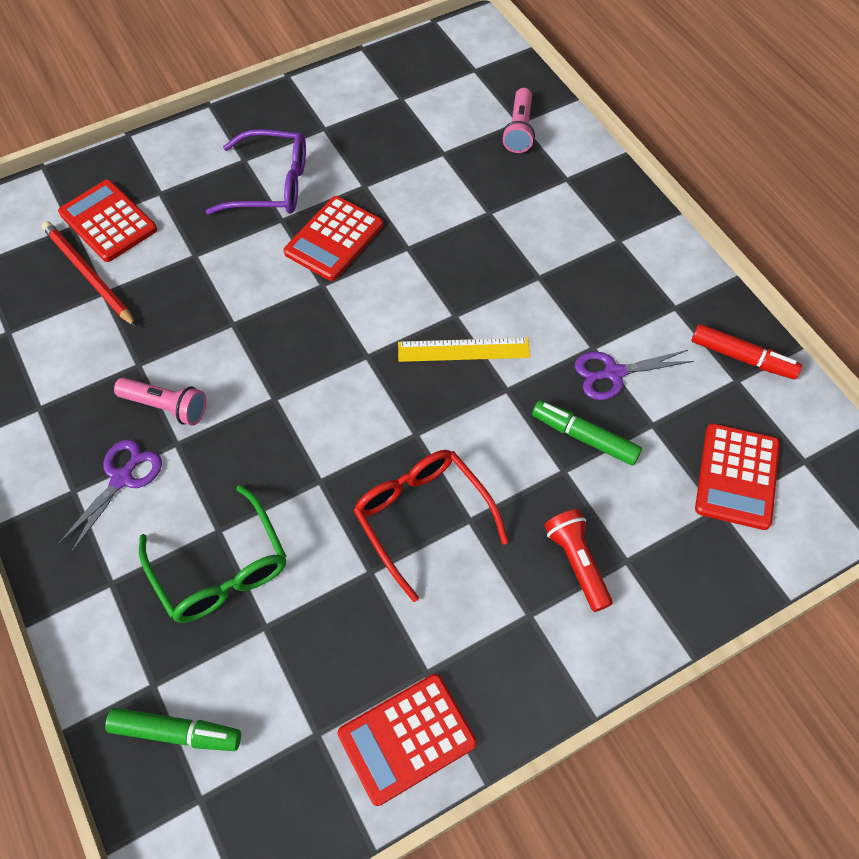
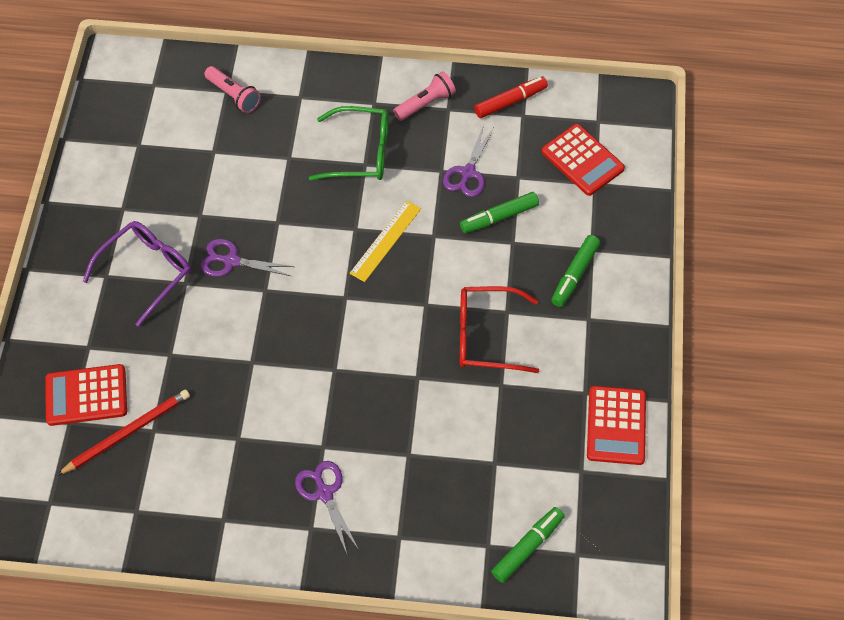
camera: 55 degrees left, 0 degrees up
(88, 275) = (127, 433): red pencil -> red pencil turned 150 degrees clockwise
(166, 406) = (288, 438): pink flashlight -> pink flashlight (425, 103)
(220, 568) = (437, 467): green glasses -> green glasses (360, 152)
(334, 239) = (231, 261): red calculator -> purple scissors
(576, 562) = (575, 275): red flashlight -> green marker

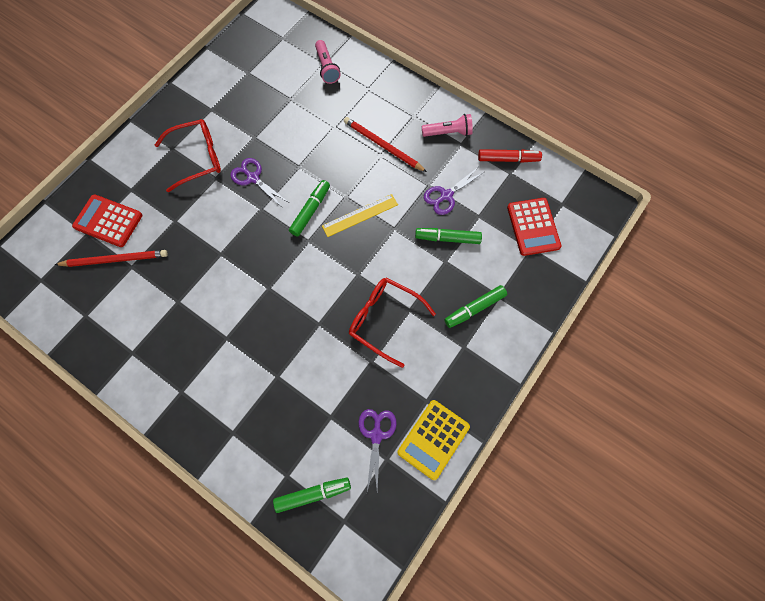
camera: 30 degrees right, 10 degrees up
(146, 271) = (197, 158): purple glasses -> red glasses
(325, 264) = (310, 211): none -> green marker
(325, 493) = (206, 372): purple scissors -> purple scissors (376, 435)
(360, 152) = (383, 145): green glasses -> red pencil
(616, 425) = (433, 439): red calculator -> yellow calculator

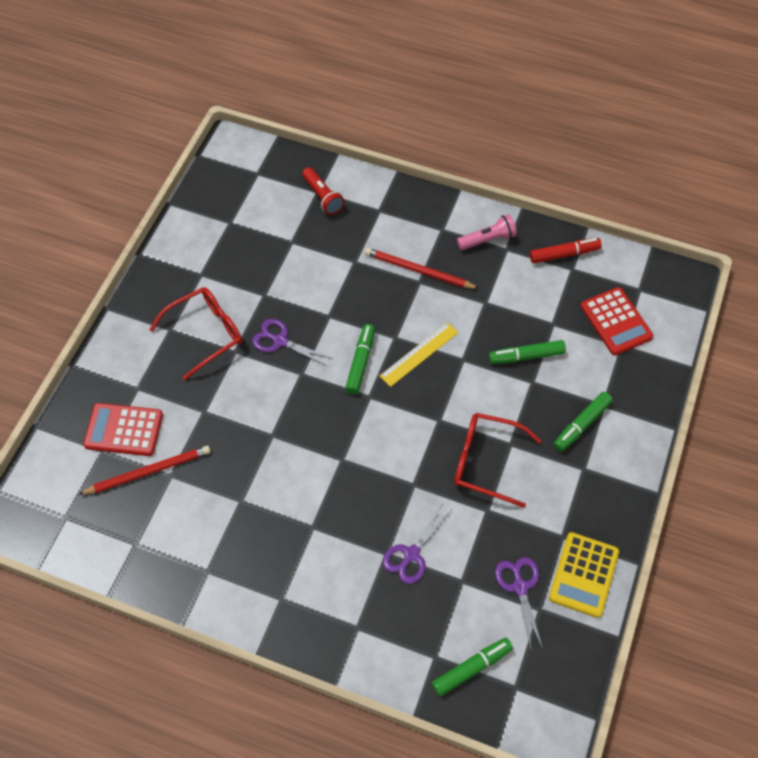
camera: 15 degrees left, 10 degrees down
(327, 68) = (323, 197): pink flashlight -> red flashlight
(446, 195) = (509, 310): purple scissors -> purple scissors (411, 554)

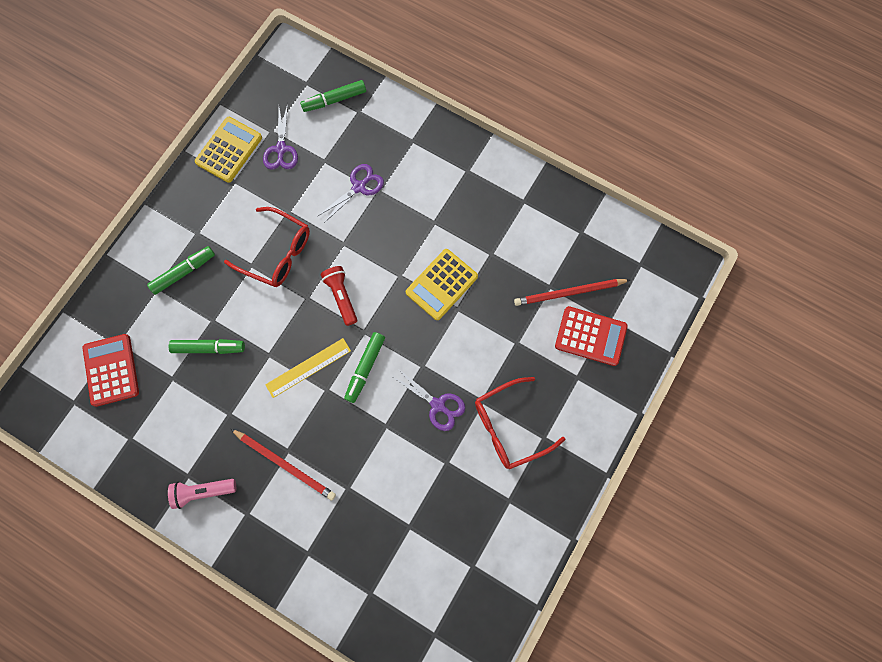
camera: 170 degrees left, 15 degrees up
(293, 457) = (441, 284): none -> yellow calculator
(323, 197) = (365, 584): red flashlight -> red flashlight (341, 296)
(564, 254) = (131, 458): red marker -> none

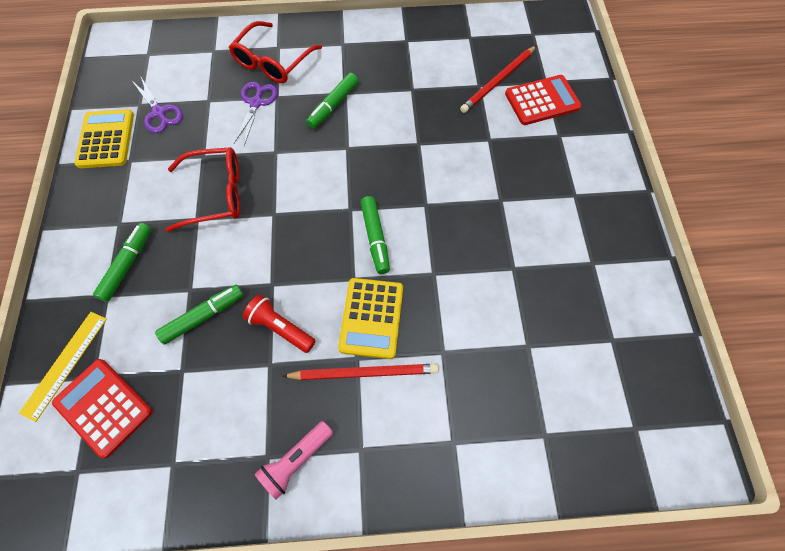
camera: 35 degrees left, 10 degrees down
(308, 367) = (320, 271): yellow ruler -> yellow ruler (65, 364)
(334, 100) = (184, 53): green marker -> green marker (333, 105)
(341, 296) = (306, 194): red flashlight -> red flashlight (280, 328)
(438, 405) = (465, 226): purple scissors -> none
(441, 284) = (389, 133): yellow calculator -> yellow calculator (371, 318)
(509, 426) = (540, 204): red glasses -> red glasses (273, 62)

